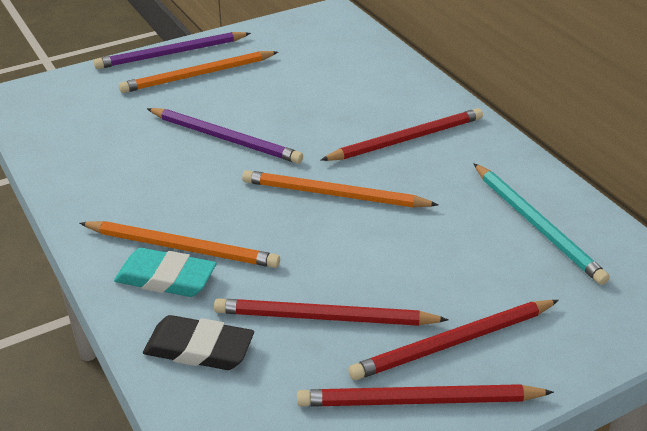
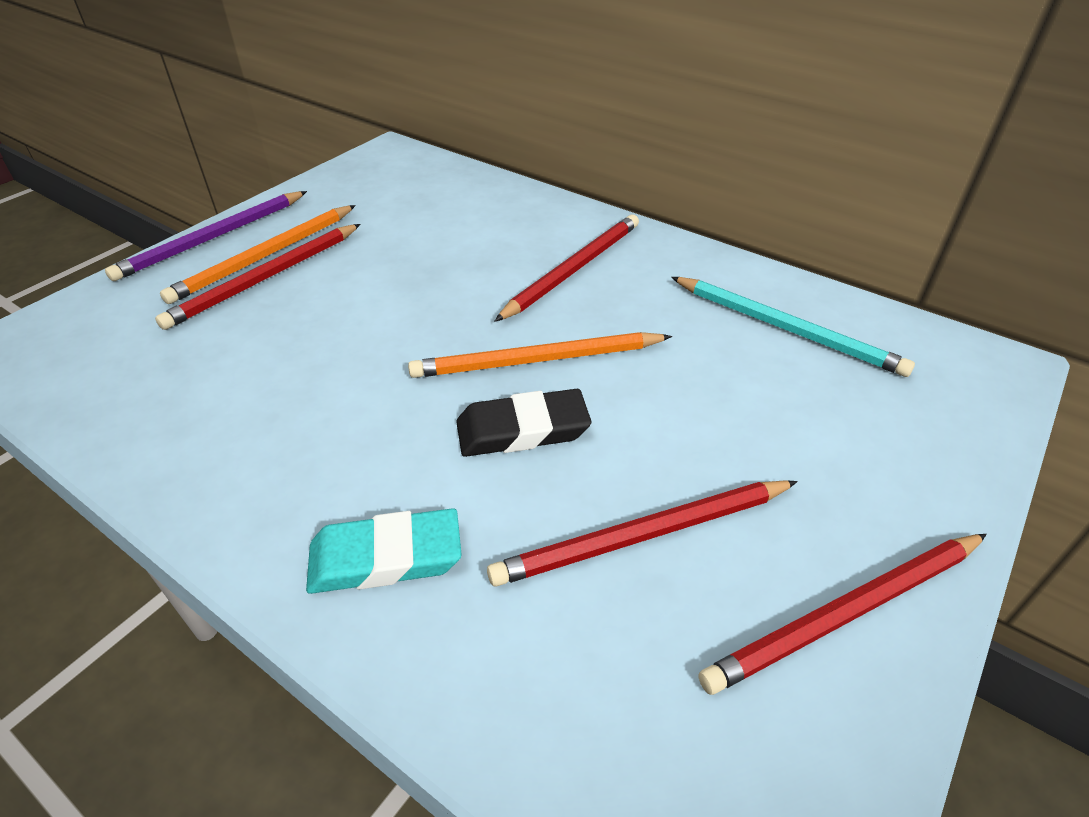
camera: 25 degrees left, 5 degrees up
(182, 248) = (382, 500): orange pencil -> none
(199, 348) = (504, 657): black eraser -> black eraser (522, 429)
(225, 138) = (351, 327): purple pencil -> none
(453, 343) = (819, 510): red pencil -> red pencil (265, 278)

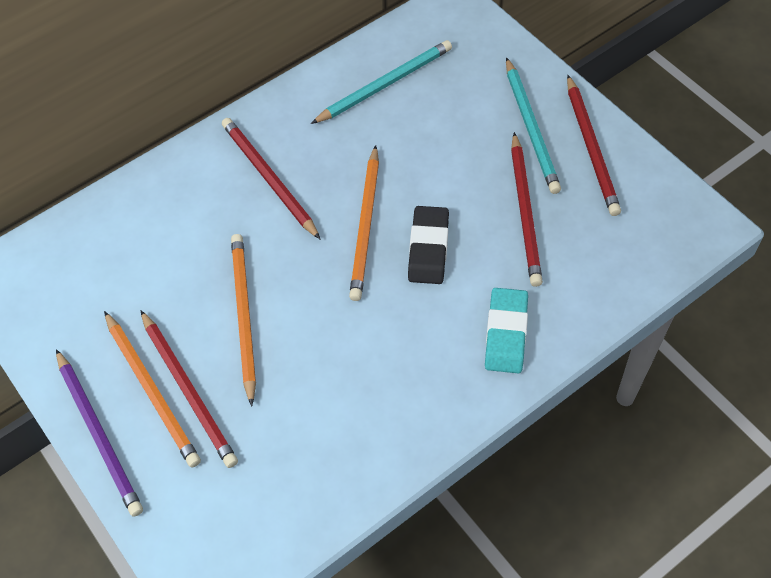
camera: 70 degrees left, 15 degrees up
(370, 293) = (244, 316): none -> orange pencil
(827, 509) = (531, 128): none -> turquoise pencil

